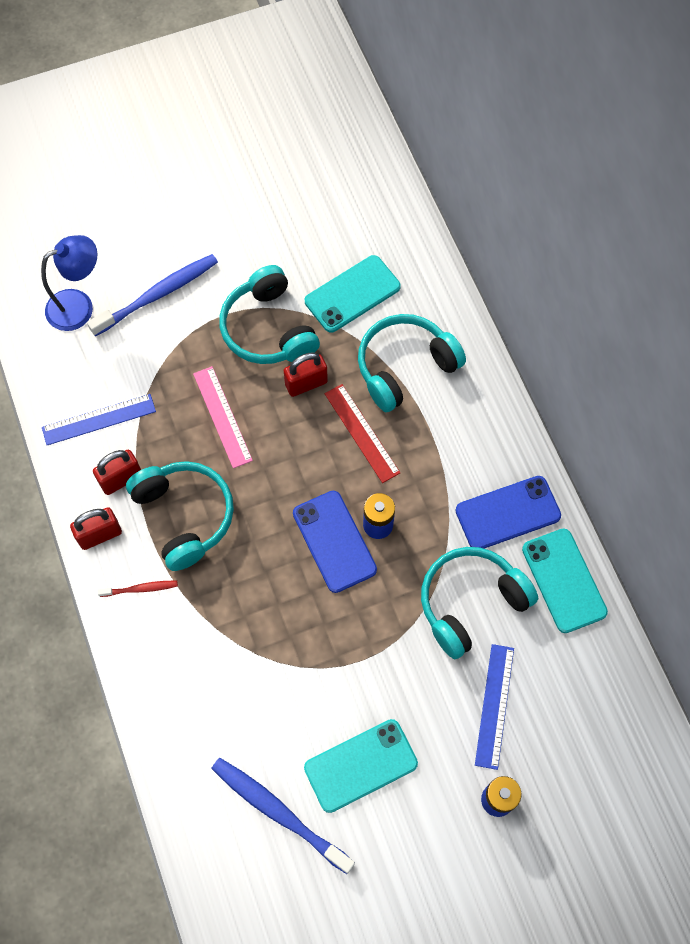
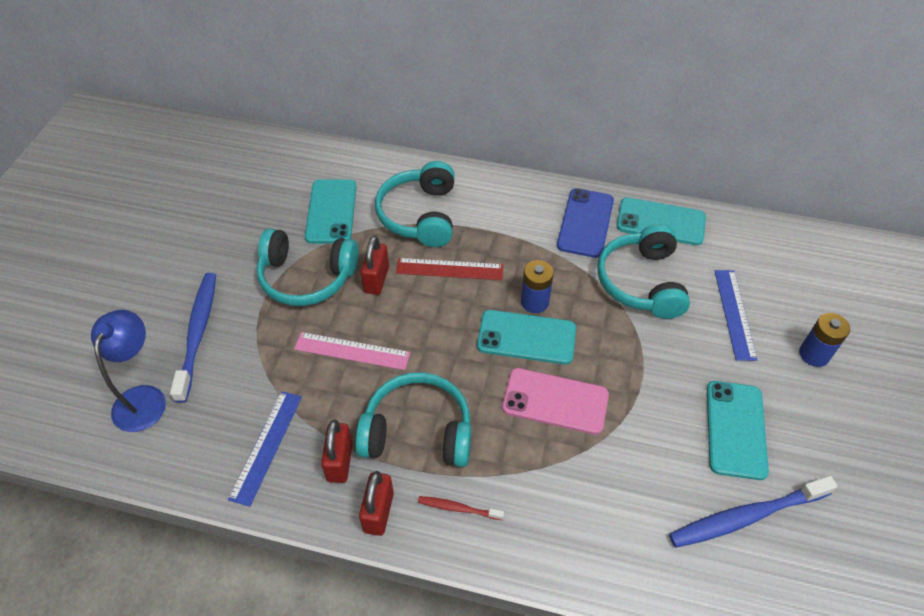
camera: 55 degrees left, 15 degrees down
(140, 589) = (458, 508): red toothbrush -> red toothbrush turned 105 degrees counterclockwise
(285, 603) = (555, 401): none -> pink phone
(334, 541) = (526, 337): blue phone -> turquoise phone
(494, 706) = (734, 314): blue ruler -> blue ruler turned 45 degrees clockwise

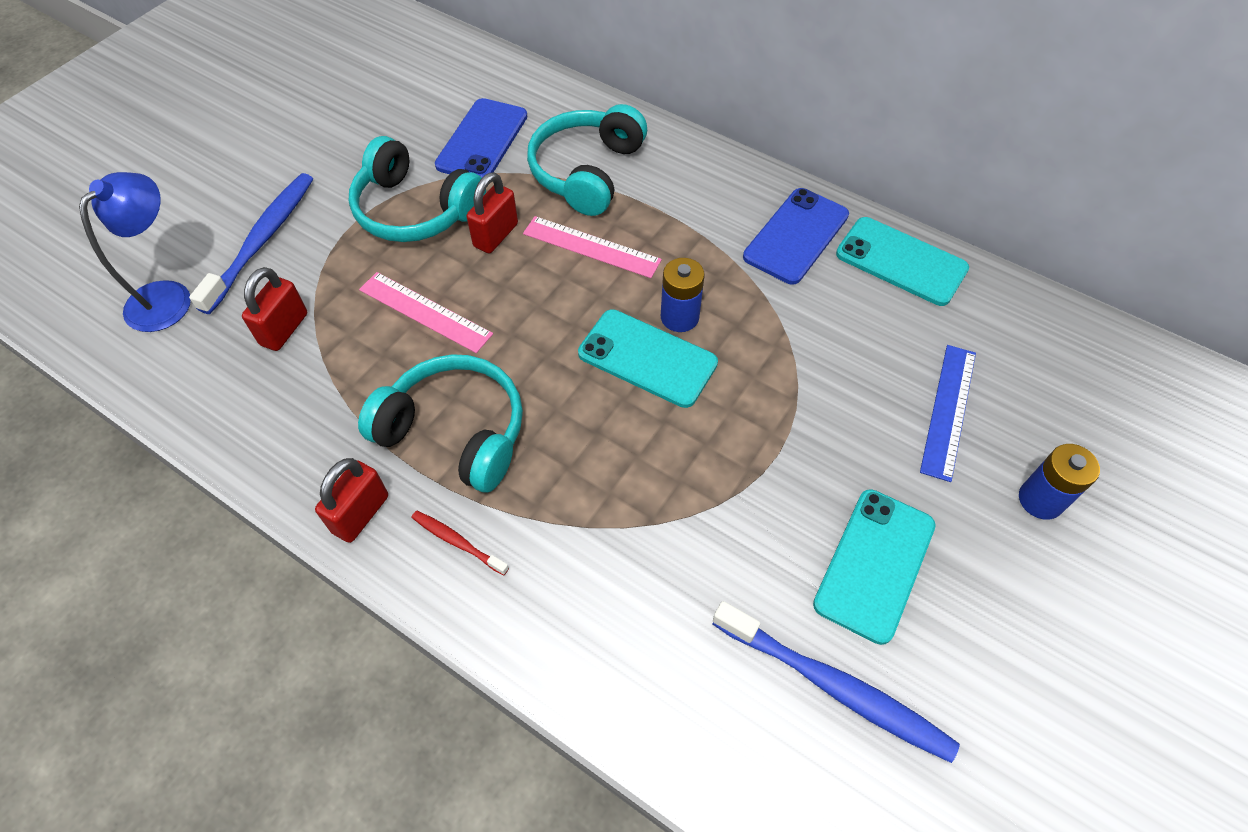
camera: 20 degrees right, 5 degrees up
(266, 446) = (272, 393): blue ruler -> none
(331, 211) = (482, 140): turquoise phone -> blue phone
(340, 462) = (346, 439): red padlock -> red padlock (284, 329)
(449, 269) = (591, 247): red ruler -> pink ruler
(555, 401) = (645, 449): pink phone -> none
(641, 282) = (835, 332): turquoise headphones -> none
(747, 516) = (834, 686): blue toothbrush -> blue toothbrush turned 150 degrees counterclockwise

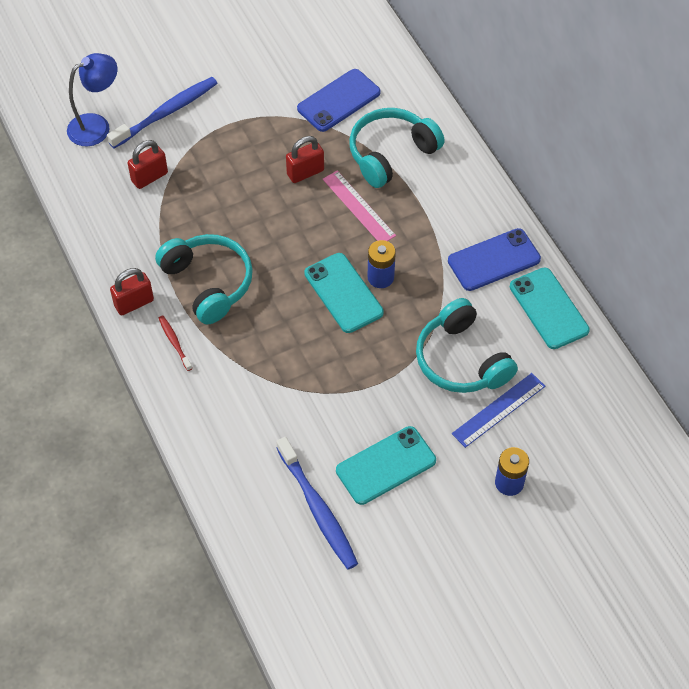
camera: 30 degrees right, 0 degrees up
(415, 210) = (267, 133): turquoise headphones -> turquoise headphones (461, 360)
(425, 311) = (234, 203): pink ruler -> none

